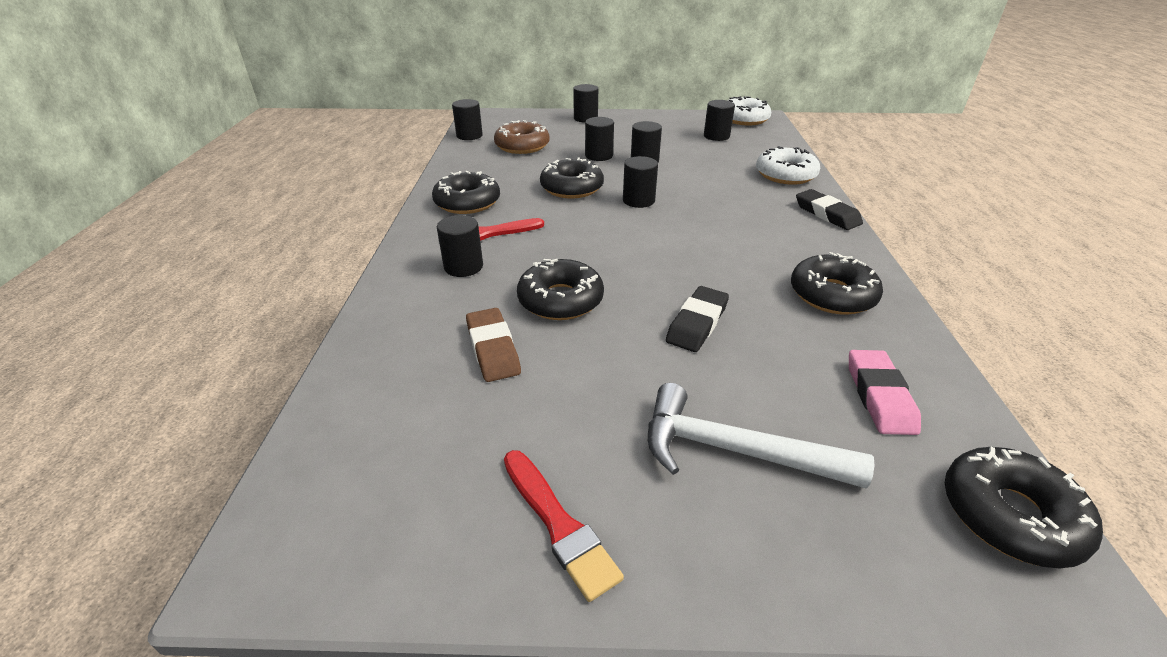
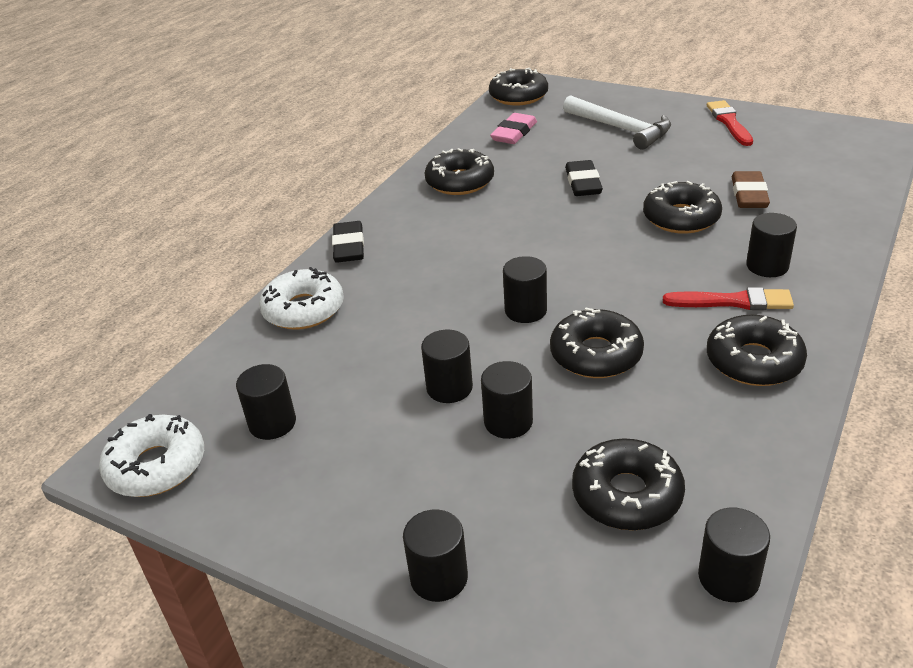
camera: 150 degrees left, 0 degrees up
(522, 146) = (627, 495): brown donut -> black donut
(697, 323) = (583, 183): black eraser -> black eraser turned 60 degrees counterclockwise

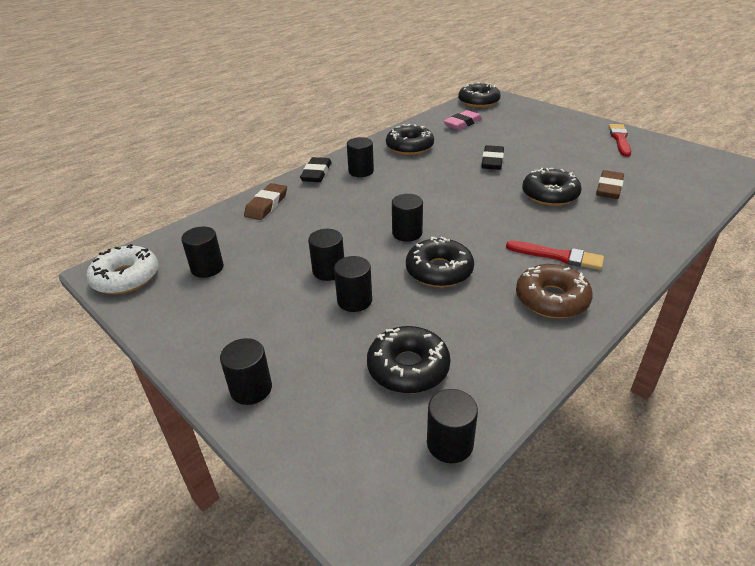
camera: 15 degrees right, 0 degrees up
(303, 309) = (266, 205): white donut -> brown eraser
(620, 129) = (538, 132): white hammer -> none
(754, 361) = (551, 299): black donut -> brown donut
(767, 266) = (597, 237): black cylinder -> black cylinder (361, 171)

